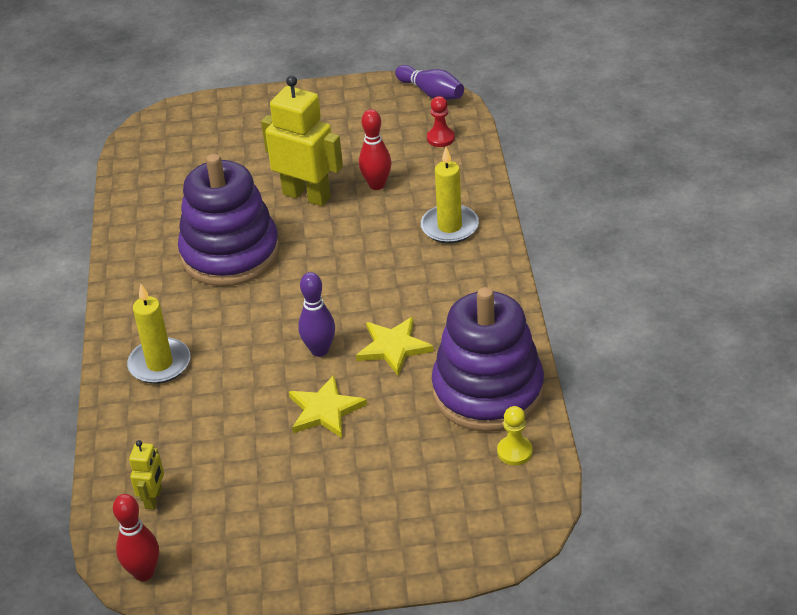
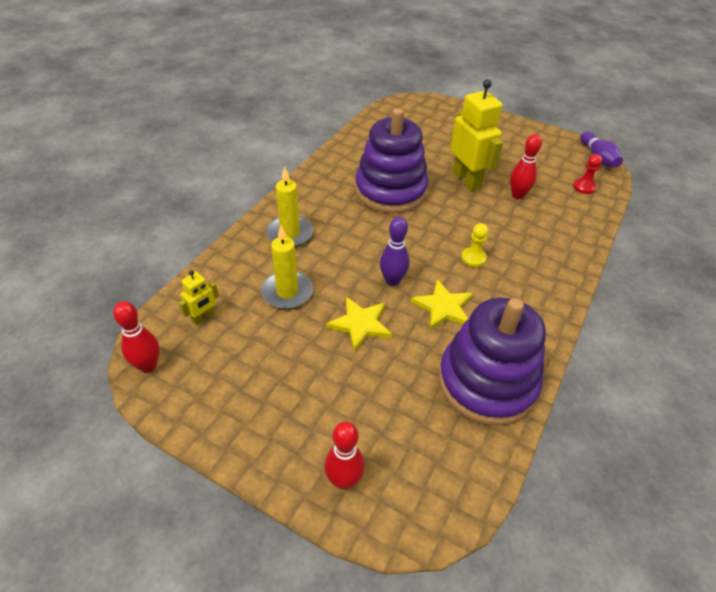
camera: 30 degrees right, 5 degrees up
(427, 543) = (344, 480): none -> red bowling pin
(449, 227) = (547, 246): yellow candle -> yellow candle (287, 292)
(514, 452) = (471, 447): yellow pawn -> yellow pawn (473, 258)

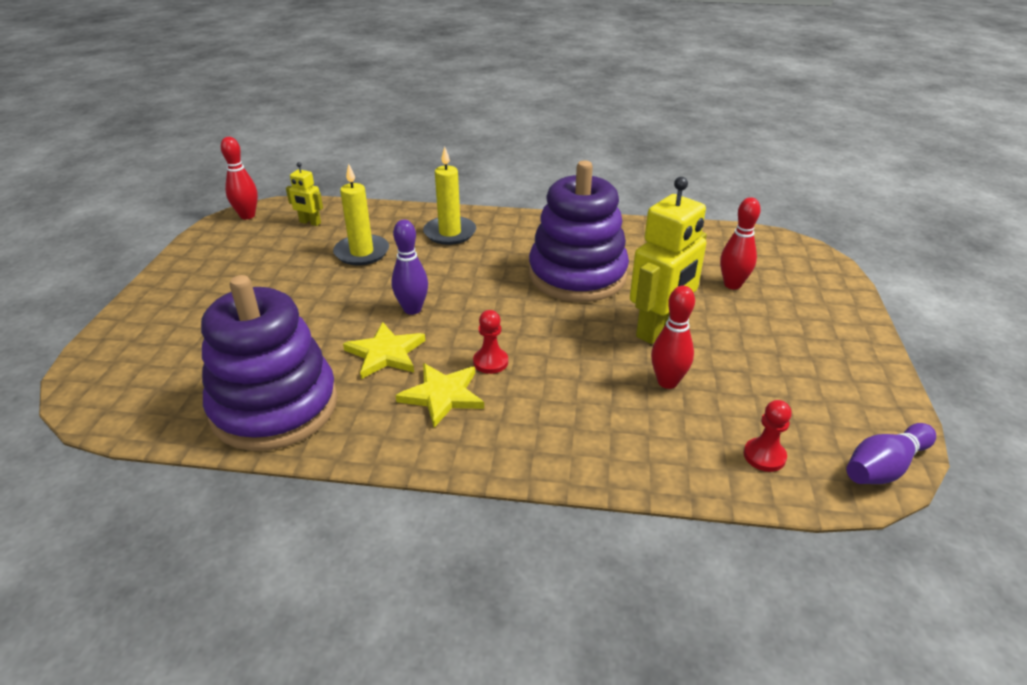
camera: 70 degrees right, 10 degrees down
(344, 480) = (136, 336): red bowling pin -> red bowling pin (732, 284)
(360, 324) = (334, 303): yellow star -> yellow star (442, 395)
(473, 258) = (490, 362): yellow pawn -> red pawn

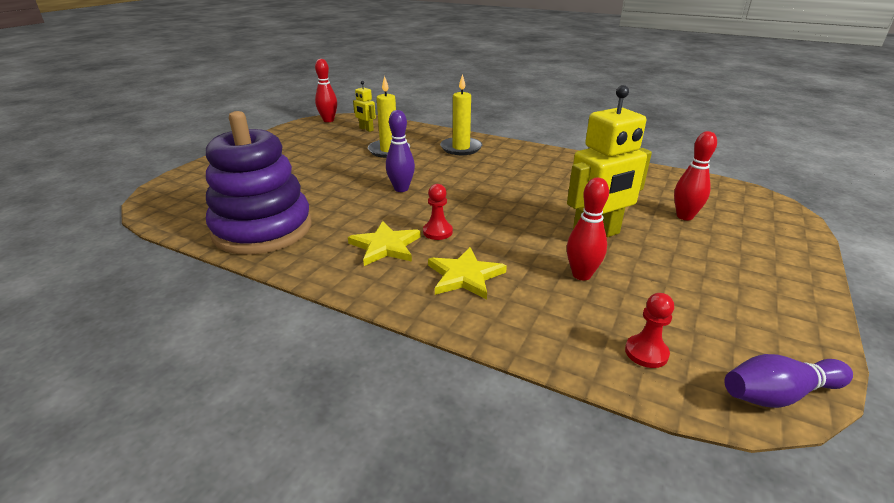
camera: 20 degrees right, 5 degrees down
(385, 353) = (362, 212): yellow star -> yellow star (465, 276)
(577, 275) = (545, 188): purple stacking toy -> none

